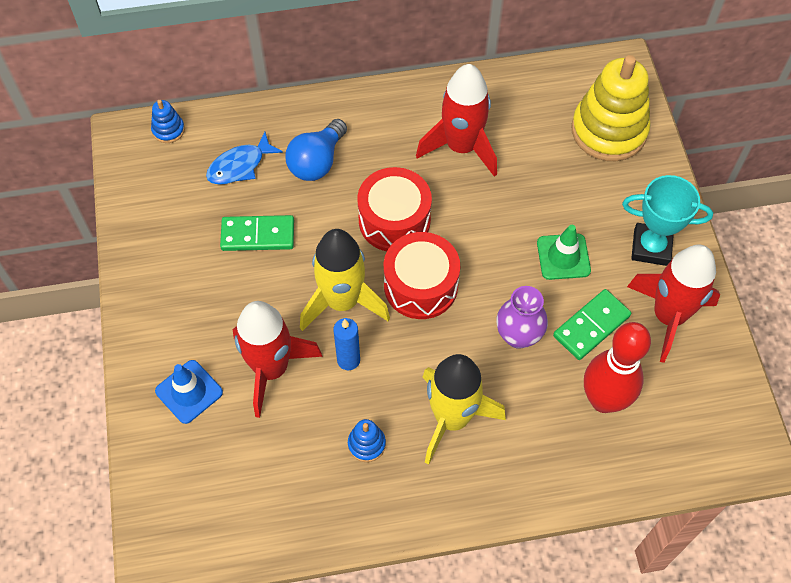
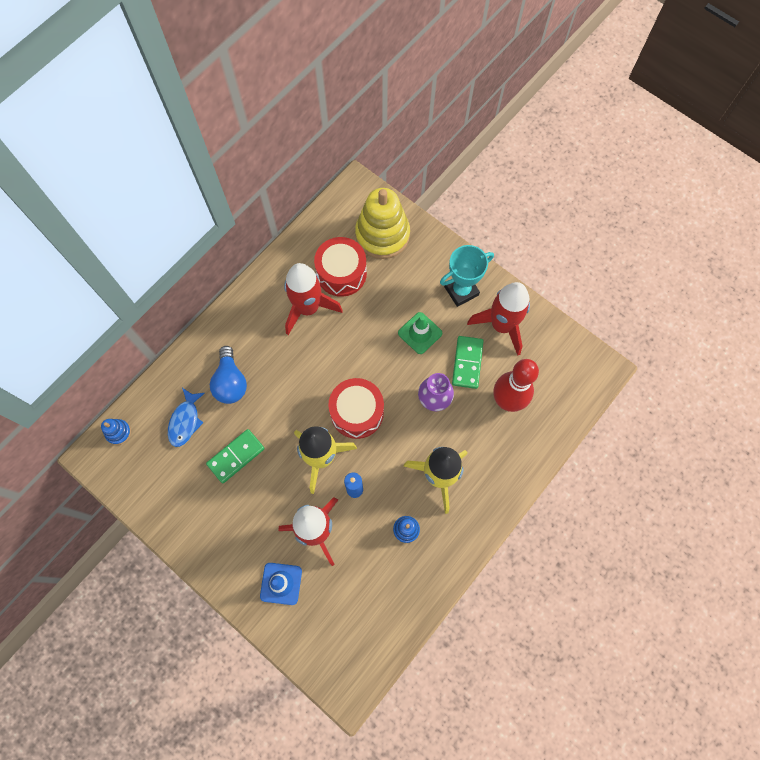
camera: 40 degrees left, 10 degrees up
(394, 220) = (308, 384): red drum -> red drum (341, 273)

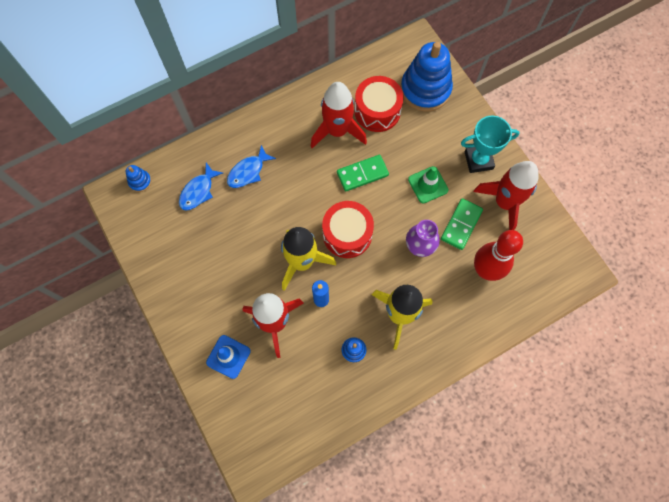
camera: 20 degrees right, 0 degrees up
(230, 382) = (248, 172): blue light bulb -> blue fish
(236, 456) = (230, 235): green domino -> green domino (362, 174)
(382, 235) = (425, 89): yellow stacking toy -> blue stacking toy

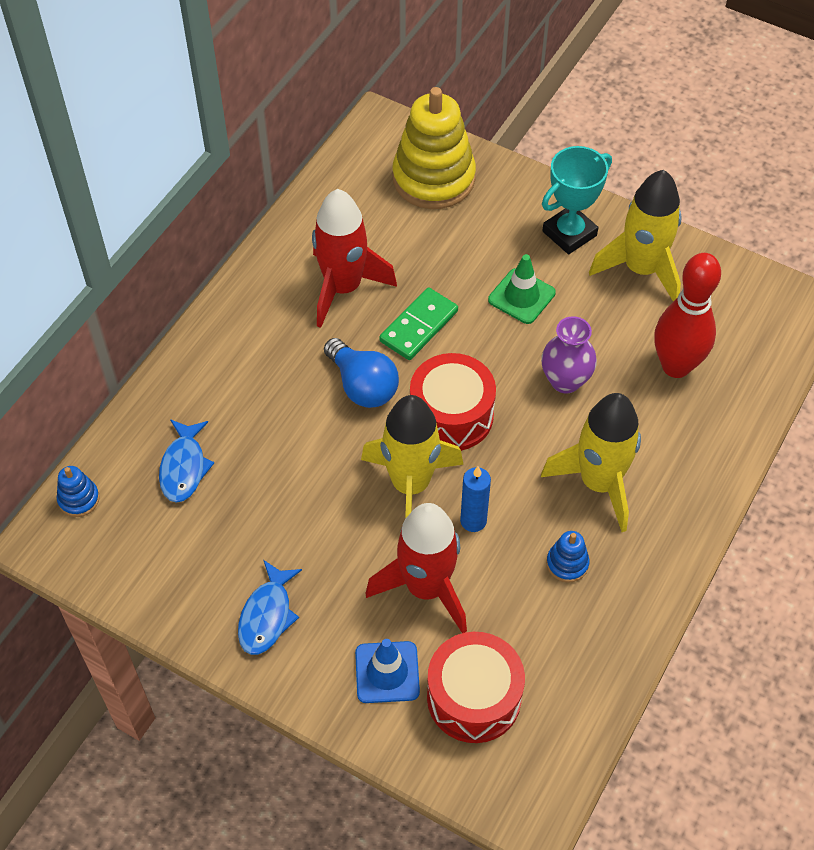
camera: 30 degrees left, 15 degrees down
(248, 172) = (245, 403): blue fish -> blue fish (267, 615)
(312, 193) = (362, 386): none -> blue light bulb
(377, 111) = (384, 236): red drum -> red drum (474, 697)
(425, 89) = (433, 178): blue stacking toy -> yellow stacking toy
(461, 225) = (603, 325): green domino -> none
(504, 203) = (641, 269): red rocket -> yellow rocket

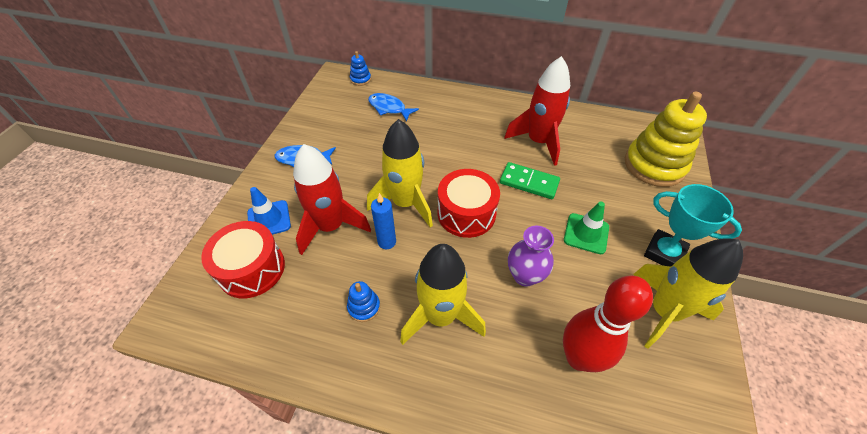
camera: 75 degrees right, 5 degrees down
(184, 467) = (389, 108): blue fish -> blue fish turned 45 degrees clockwise
(362, 386) = (470, 165): blue light bulb -> none

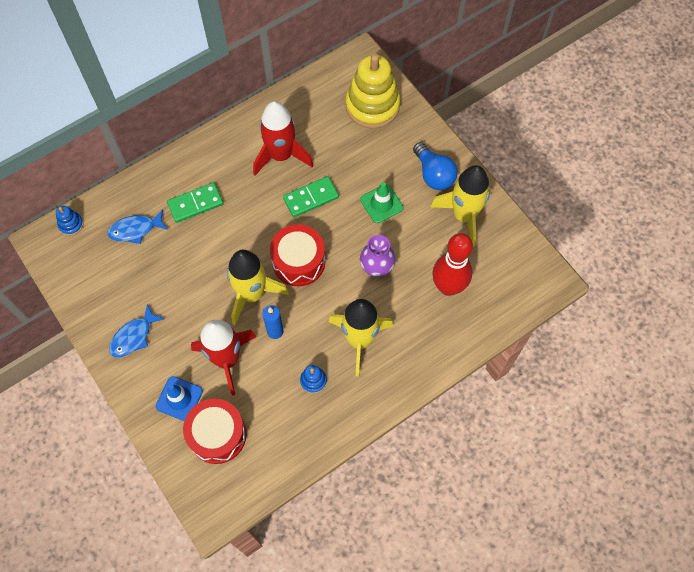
camera: 50 degrees left, 15 degrees up
(443, 123) = (195, 204): none -> green domino
(664, 253) = (433, 174): turquoise trophy -> blue light bulb

